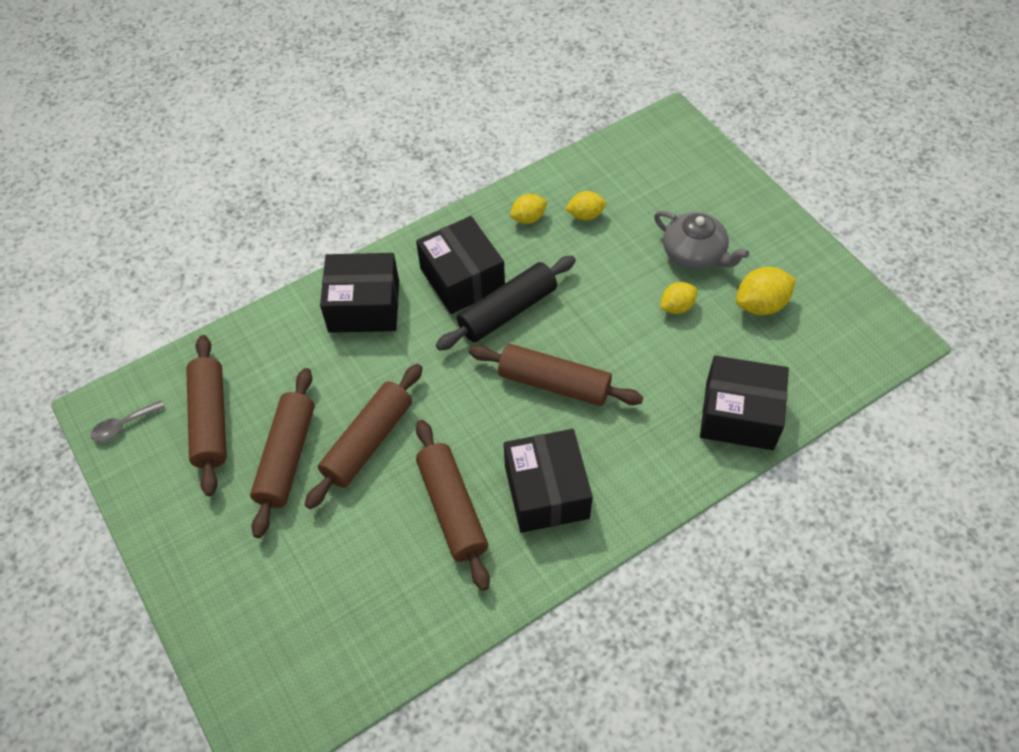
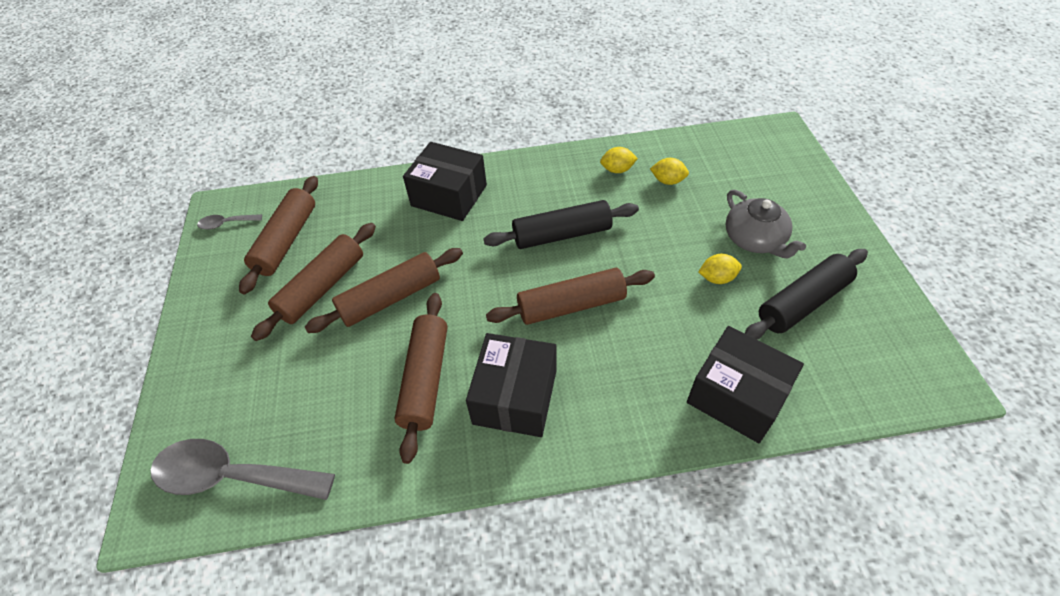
camera: 25 degrees right, 5 degrees down
(318, 672) = (232, 476): none -> grey spoon
(462, 278) = (538, 198): black box -> none
(554, 383) = (571, 305): brown rolling pin -> brown rolling pin turned 60 degrees counterclockwise
(761, 304) = (802, 302): yellow lemon -> black rolling pin

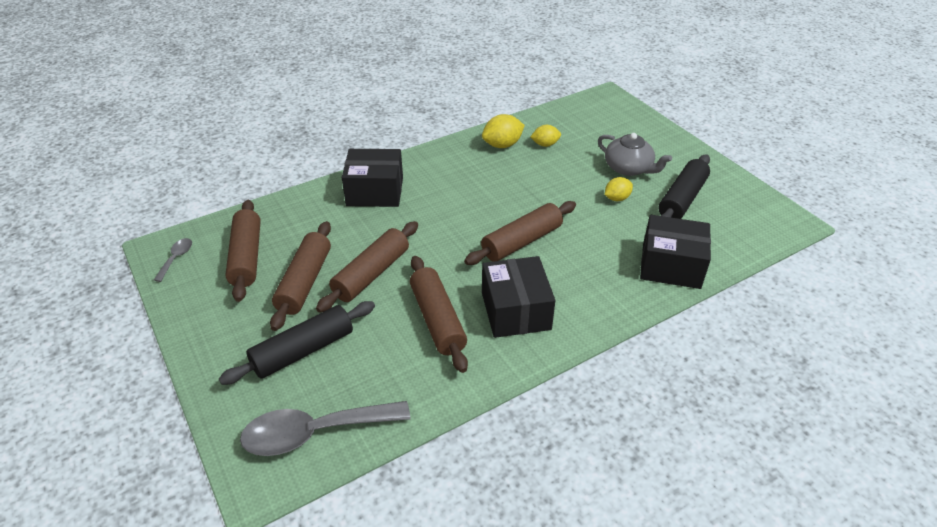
camera: 25 degrees left, 10 degrees down
(226, 224) = (176, 258): grey spoon -> grey spoon turned 135 degrees clockwise
(562, 234) = (485, 197): black rolling pin -> black rolling pin (303, 351)
(617, 170) = (502, 145): yellow lemon -> yellow lemon, size x1.52

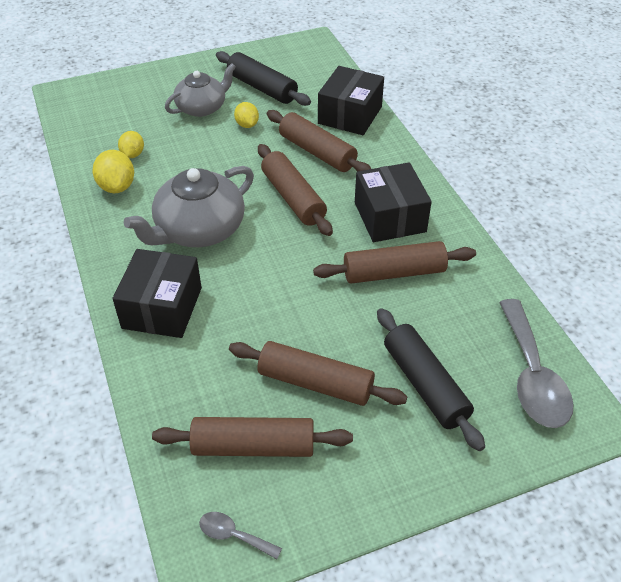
camera: 80 degrees left, 5 degrees up
(371, 274) = (315, 320): brown rolling pin -> brown rolling pin (317, 152)
(464, 194) = (199, 229): none -> grey teapot
(516, 311) = (390, 217): black box -> black box turned 75 degrees clockwise

